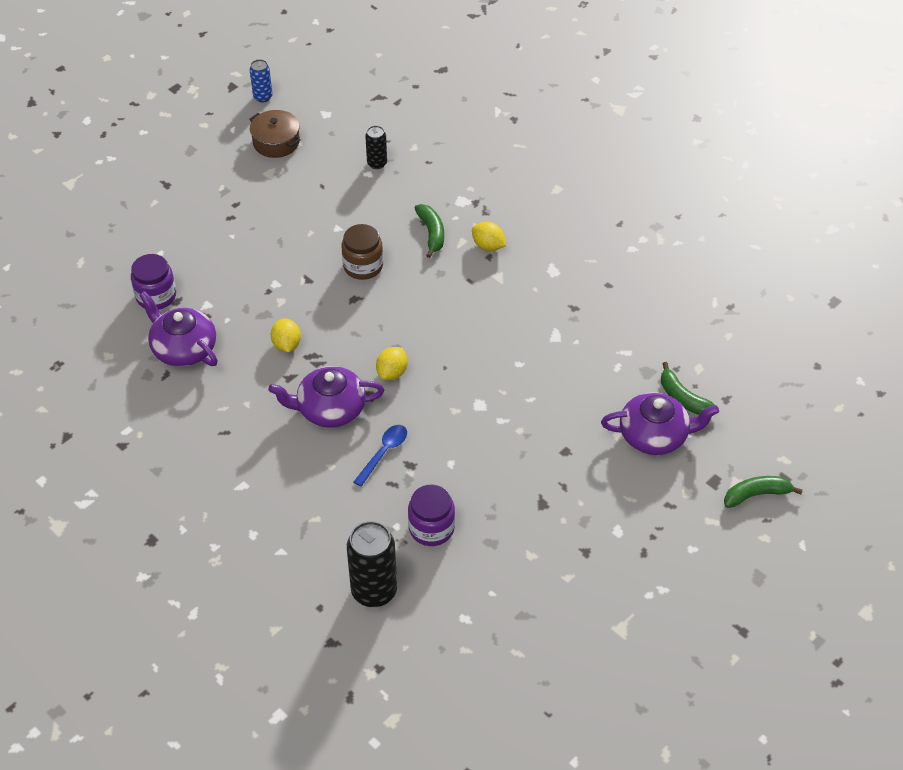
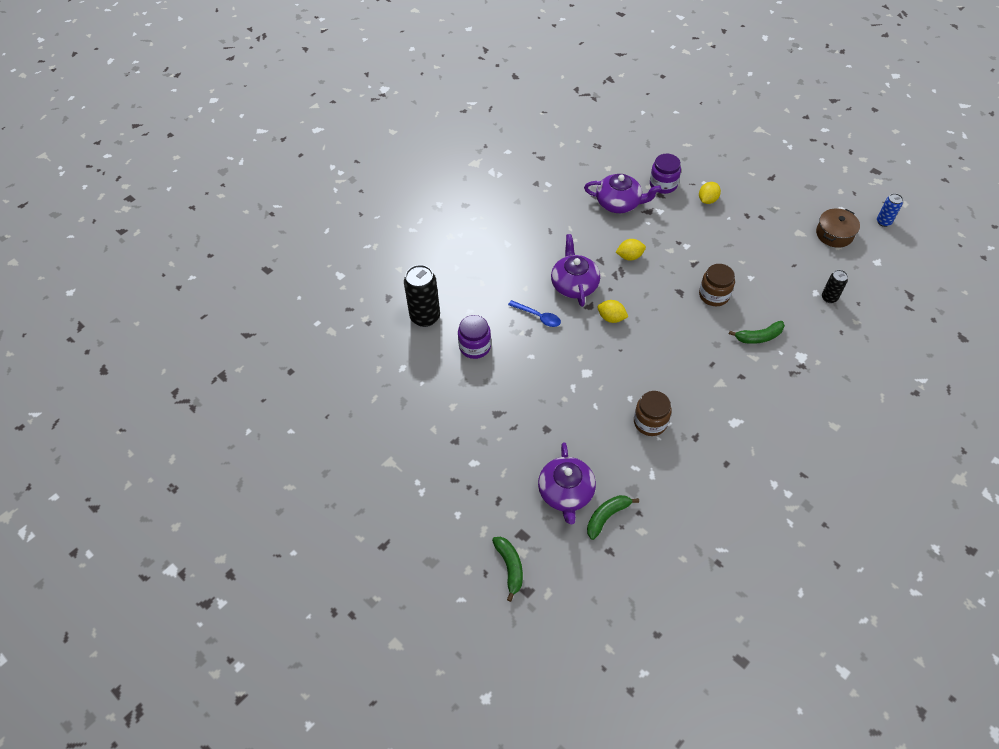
camera: 90 degrees right, 5 degrees up
(183, 348) = (619, 203): purple teapot -> purple teapot turned 60 degrees clockwise
(488, 246) = (753, 375): yellow lemon -> yellow lemon (707, 200)
(554, 347) = (650, 422): none -> brown jar

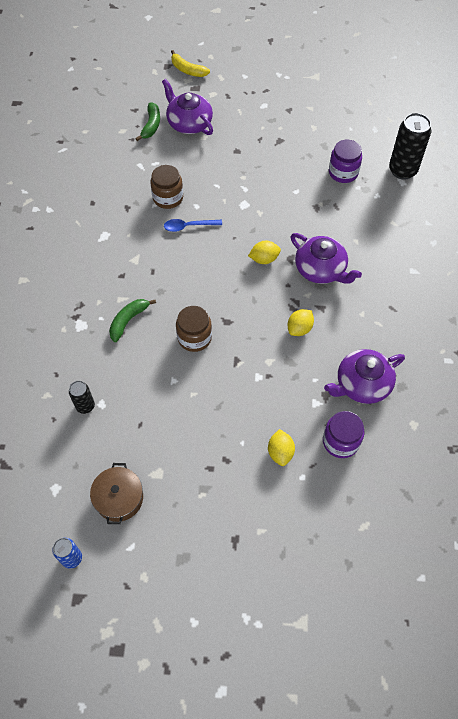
camera: 140 degrees right, 5 degrees up
(510, 567) = (188, 70): green banana -> yellow banana
(538, 317) = (321, 223): blue spoon -> blue spoon (188, 226)

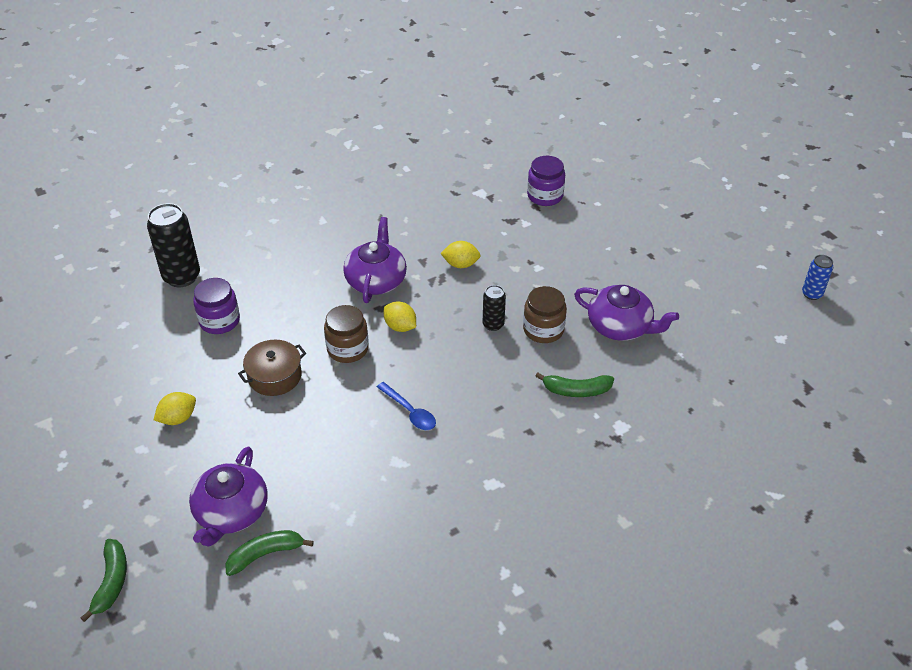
camera: 125 degrees left, 15 degrees down
(85, 406) = (694, 366): black can -> black can (493, 324)
(119, 498) = (738, 294): brown pot -> brown pot (274, 376)
(168, 198) = (382, 456): brown jar -> brown jar (347, 349)
(188, 70) = (112, 581): yellow banana -> green banana
(280, 452) = (591, 223): yellow lemon -> yellow lemon (178, 418)
(362, 384) = (479, 205): purple teapot -> purple teapot (620, 326)

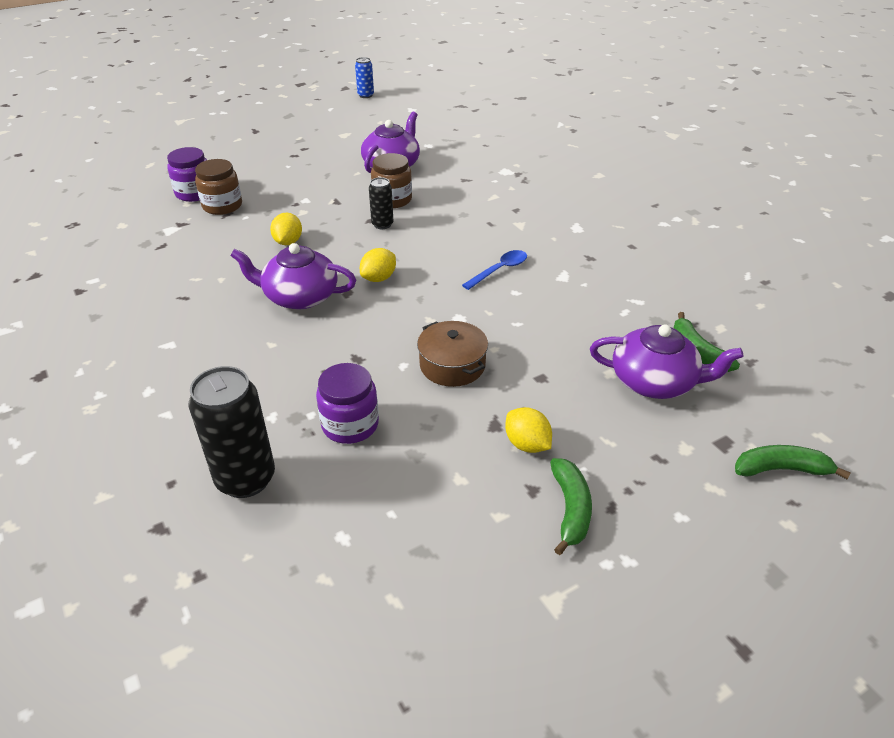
camera: 90 degrees left, 5 degrees down
(347, 349) = (410, 312): brown jar -> brown jar (222, 206)
(576, 390) = (467, 187): green banana -> green banana (570, 509)

